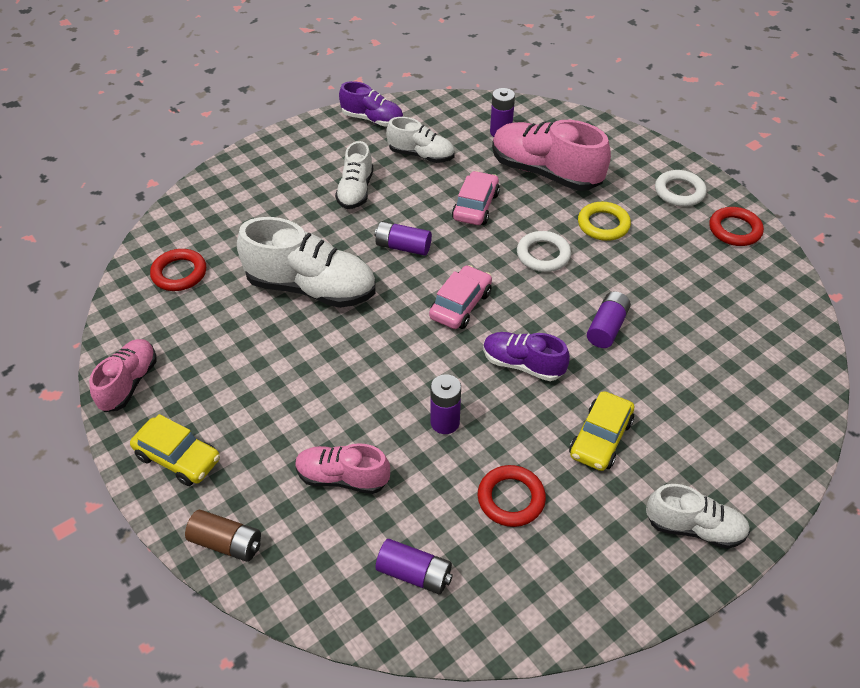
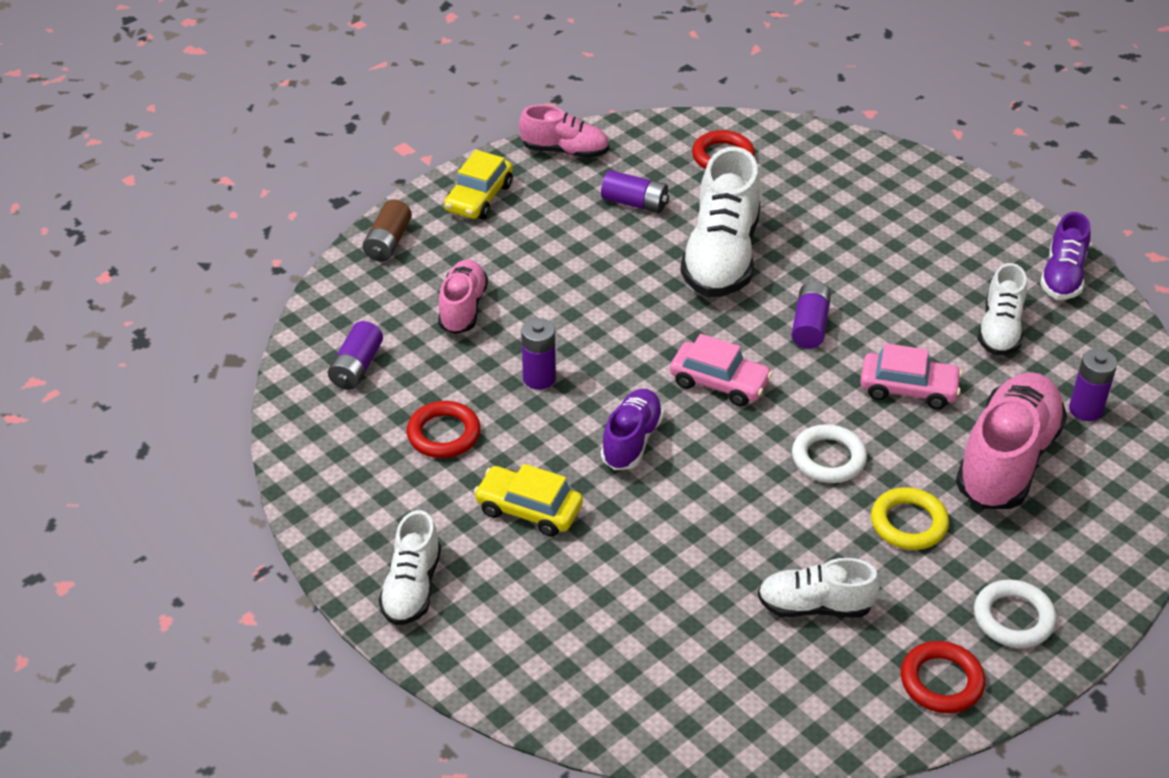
camera: 85 degrees right, 5 degrees down
(355, 191) = (904, 275): white shoe -> white shoe (815, 606)
(606, 327) = (706, 521): purple battery -> purple battery (634, 203)

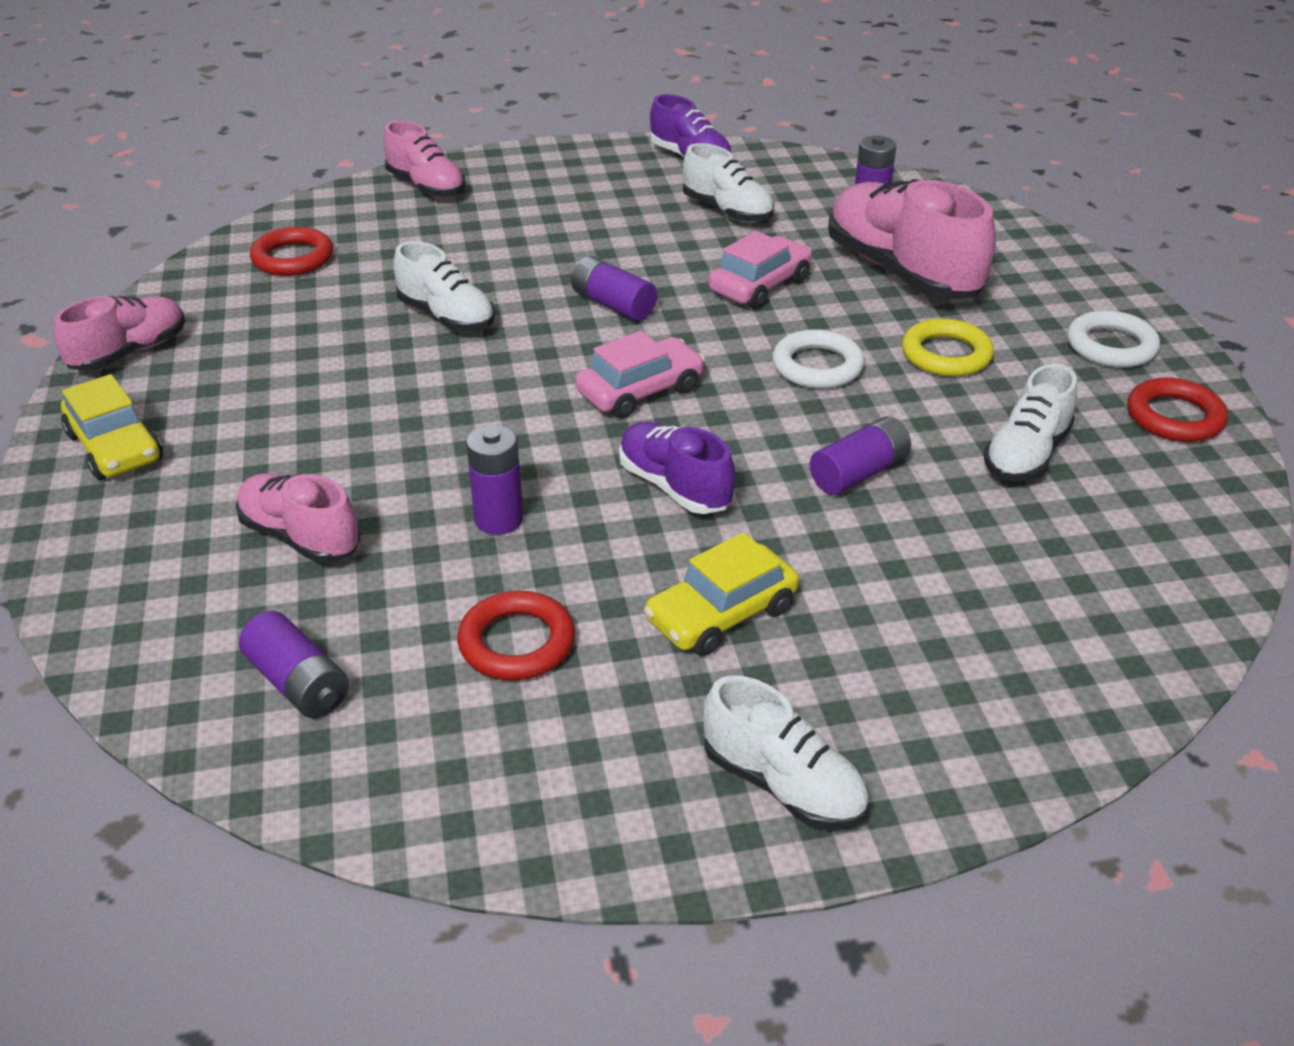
camera: 60 degrees left, 5 degrees down
(388, 242) = (88, 558): brown battery -> none
(634, 203) = (287, 339): purple battery -> purple battery (858, 473)
(721, 256) = (446, 317): white shoe -> white shoe, size x0.59
(872, 166) = (426, 187): none -> pink shoe

